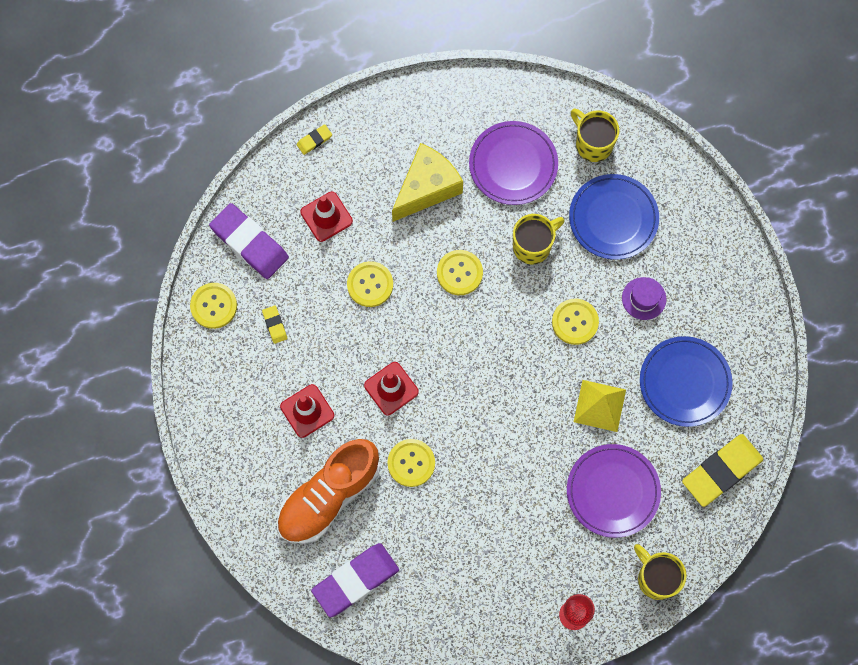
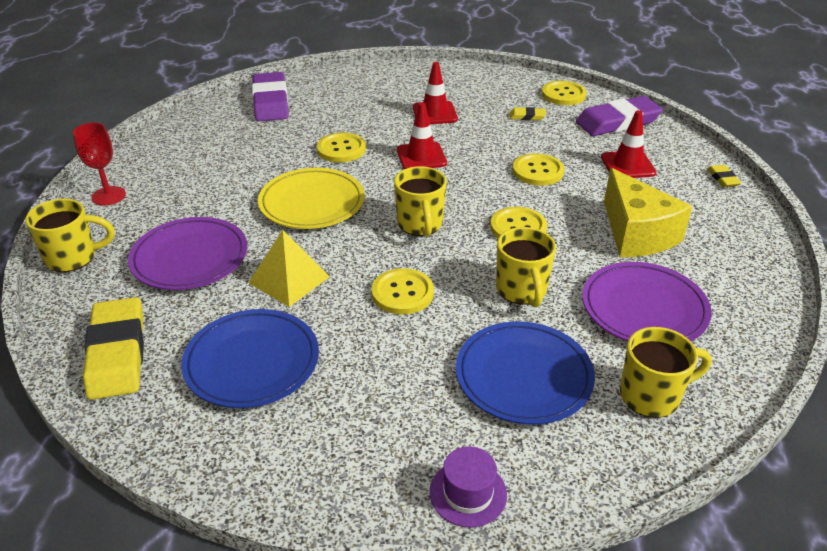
camera: 115 degrees right, 35 degrees down
(329, 496) = (351, 106): orange shoe -> none
(490, 345) = (420, 224): none -> yellow mug
(502, 442) = (312, 203): none -> yellow plate
(644, 298) = (391, 365): purple hat -> purple hat (468, 493)

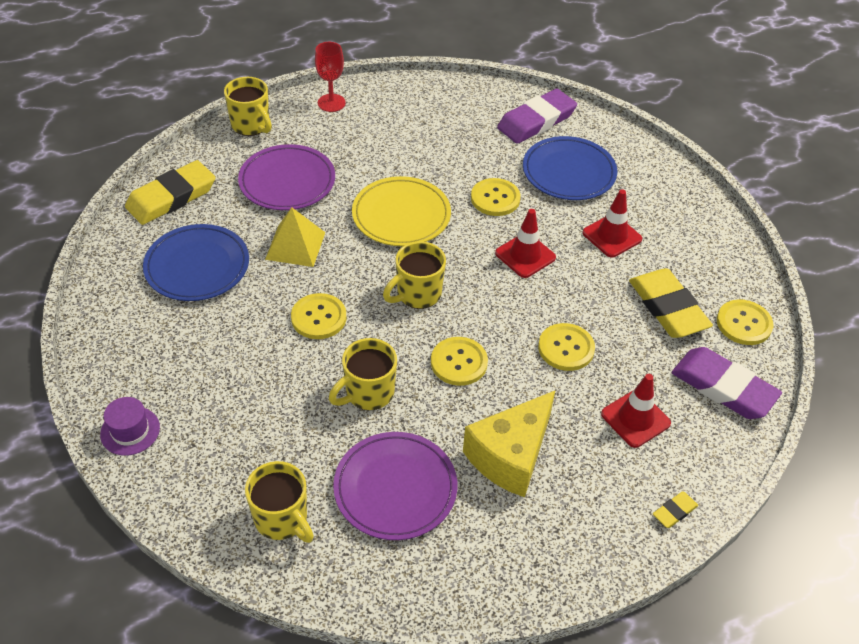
camera: 60 degrees right, 10 degrees up
(523, 376) = (262, 427): blue plate -> blue plate (569, 172)
(527, 116) = (668, 307): yellow eraser -> yellow eraser, size x2.26

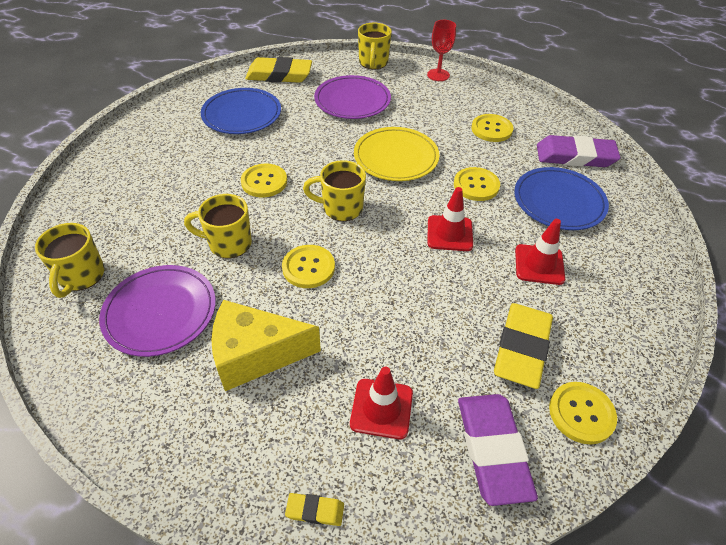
camera: 45 degrees right, 0 degrees up
(130, 431) = (91, 172): purple hat -> none
(295, 245) = (308, 136): yellow pyramid -> none
(566, 348) = (396, 315): yellow button -> yellow button (491, 129)

